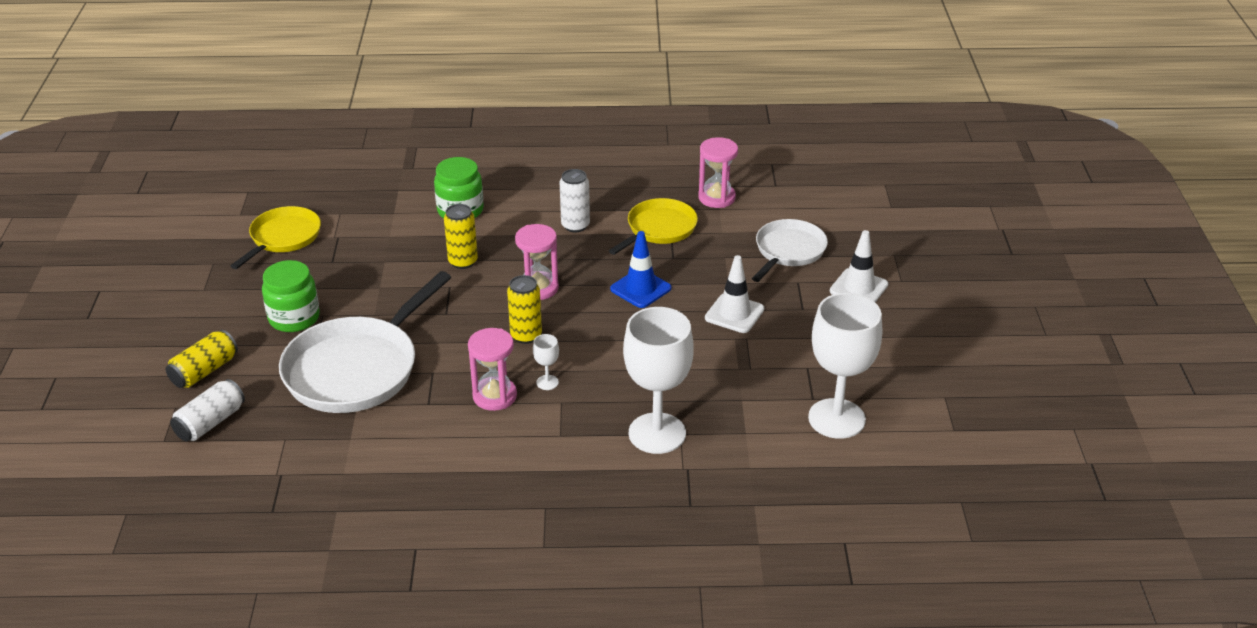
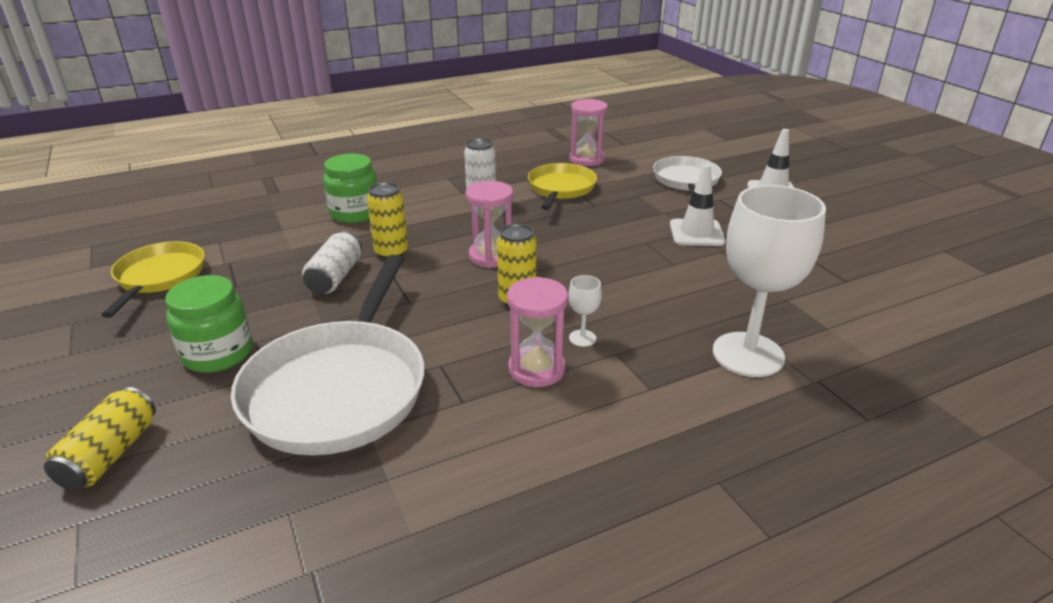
camera: 25 degrees left, 5 degrees down
(210, 422) = (151, 527): white can -> white can (335, 277)
(640, 289) = (591, 234): blue traffic cone -> none
(836, 419) = (888, 291): white goblet -> none

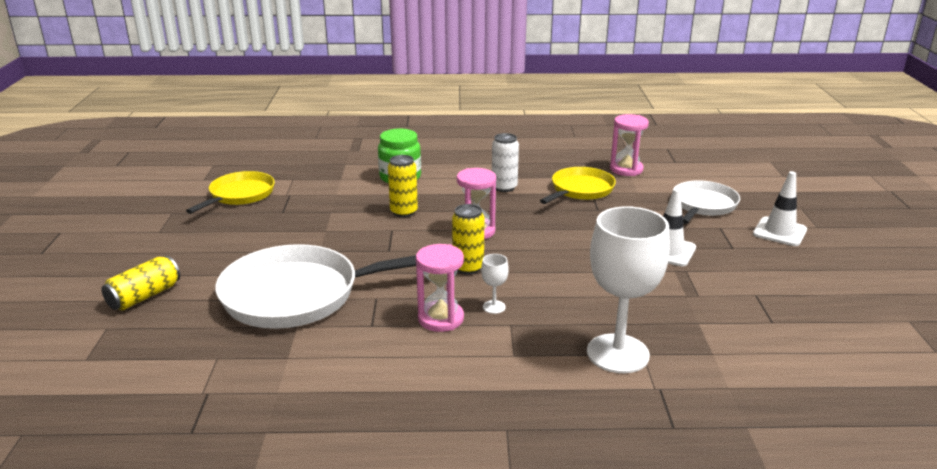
camera: 25 degrees right, 5 degrees down
(218, 354) = (241, 253): green jar -> none
(335, 277) = (351, 221): white can -> none
(339, 388) = (299, 295): white pan -> white pan turned 45 degrees clockwise

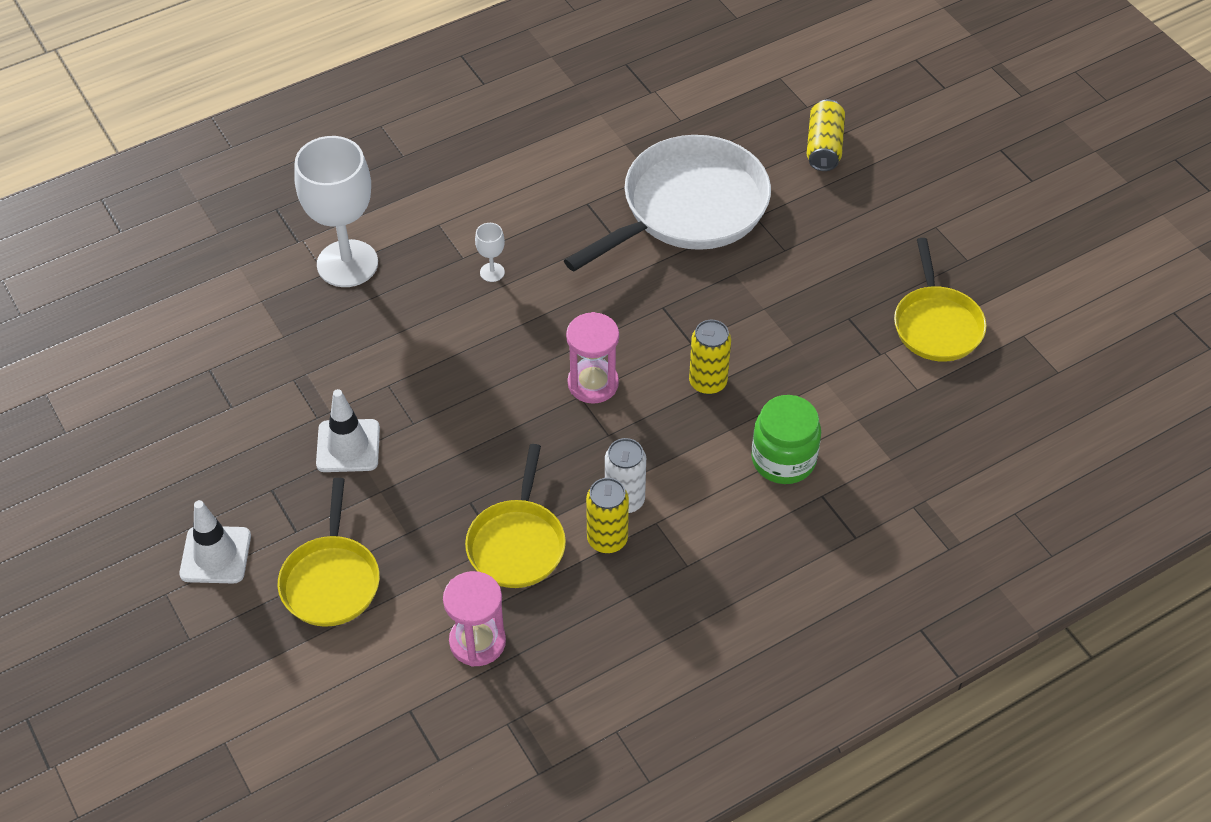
camera: 150 degrees right, 25 degrees up
(441, 319) = (531, 236): pink hourglass -> none
(468, 268) = (556, 316): yellow can -> yellow can (607, 539)
(703, 205) = (331, 580): white pan -> yellow pan

